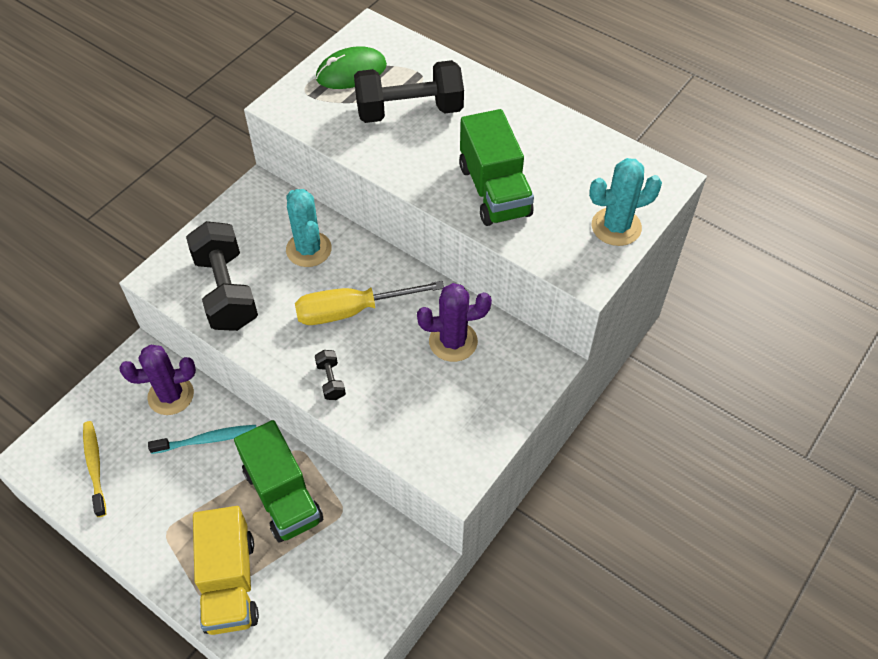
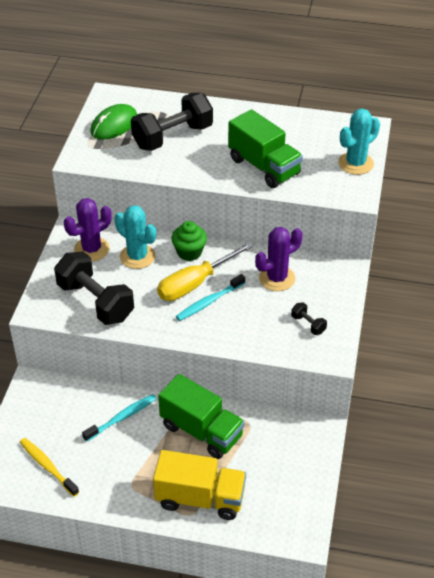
camera: 25 degrees left, 10 degrees down
(171, 395) = (74, 400): purple cactus -> purple cactus (91, 249)
(230, 583) = (200, 498): yellow truck -> yellow truck turned 45 degrees counterclockwise
(331, 381) = (210, 330): black dumbbell -> black dumbbell (308, 324)
(353, 342) = (209, 302): none -> turquoise toothbrush
(371, 266) = (189, 252): none -> green cupcake

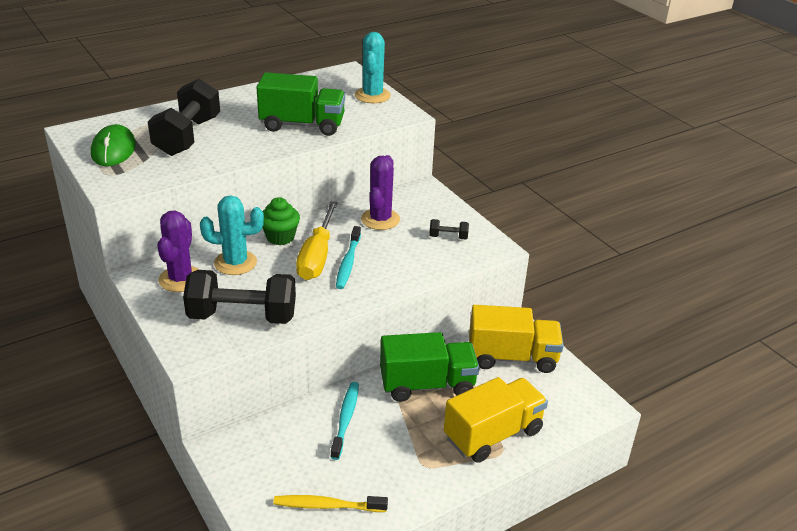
camera: 45 degrees left, 10 degrees down
(287, 453) = (512, 357): none -> yellow truck

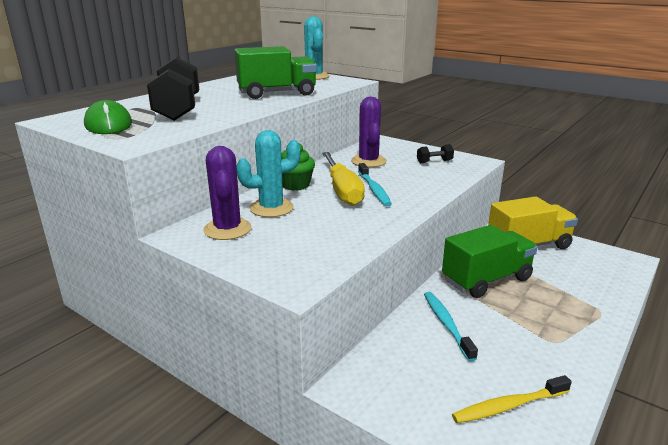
camera: 20 degrees left, 10 degrees down
(242, 316) = (319, 243): black dumbbell -> none
(493, 434) = (578, 301): yellow truck -> none

